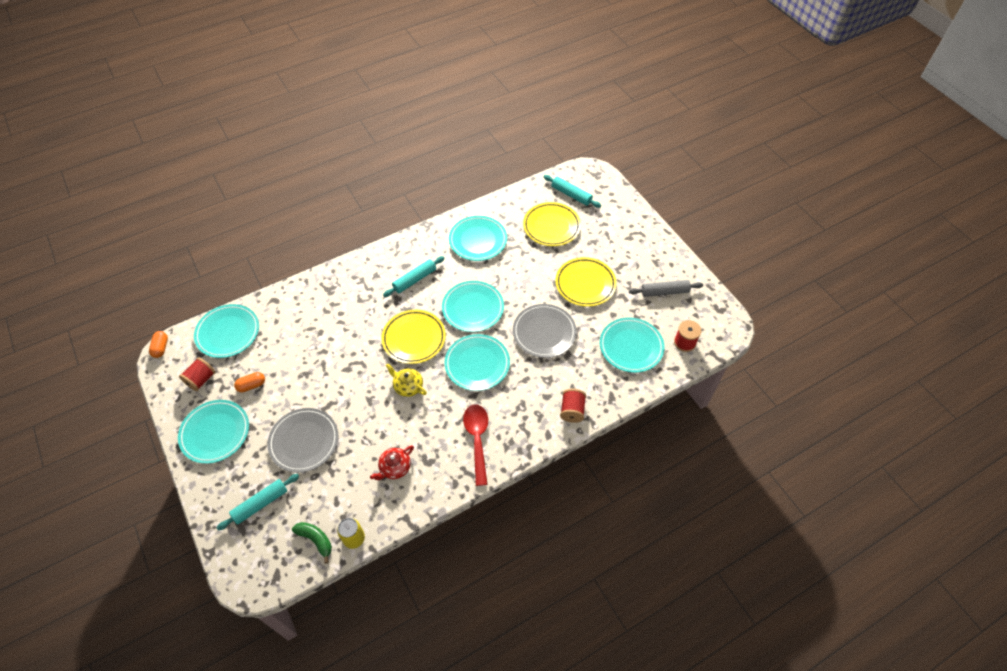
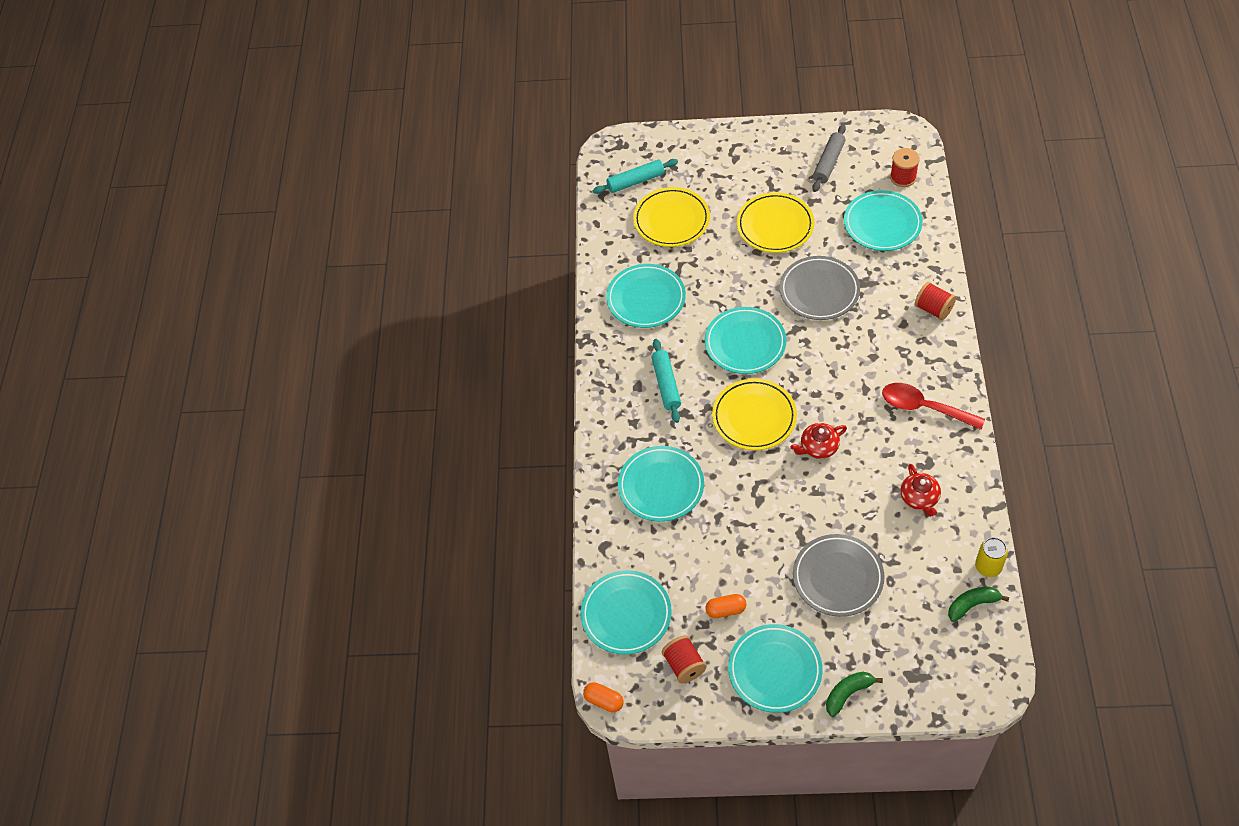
camera: 55 degrees left, 0 degrees up
(211, 485) = (848, 694): none -> green banana
(251, 385) = (726, 610): orange capsule -> orange capsule turned 75 degrees clockwise
(260, 504) = (899, 647): turquoise rolling pin -> none
(408, 386) = (818, 447): yellow teapot -> red teapot
(477, 364) = (826, 369): turquoise plate -> turquoise plate (661, 486)

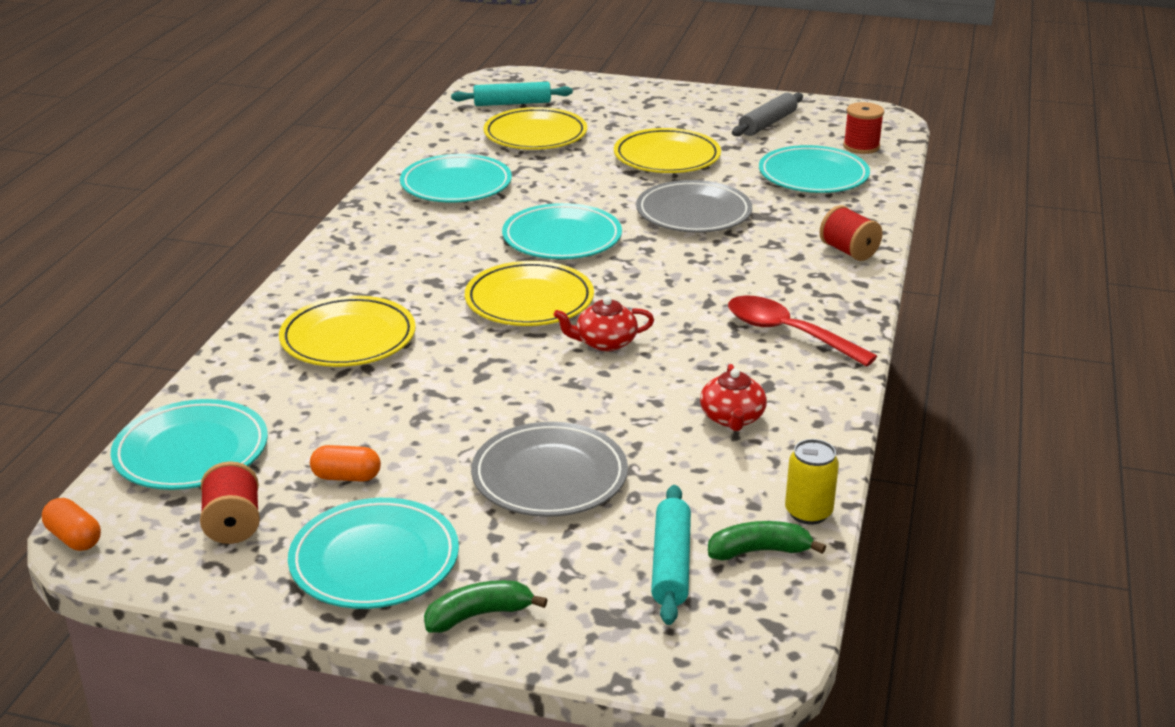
camera: 10 degrees right, 25 degrees down
(661, 486) = (348, 338): turquoise plate -> yellow plate
(666, 384) = (428, 254): turquoise rolling pin -> turquoise rolling pin (671, 564)

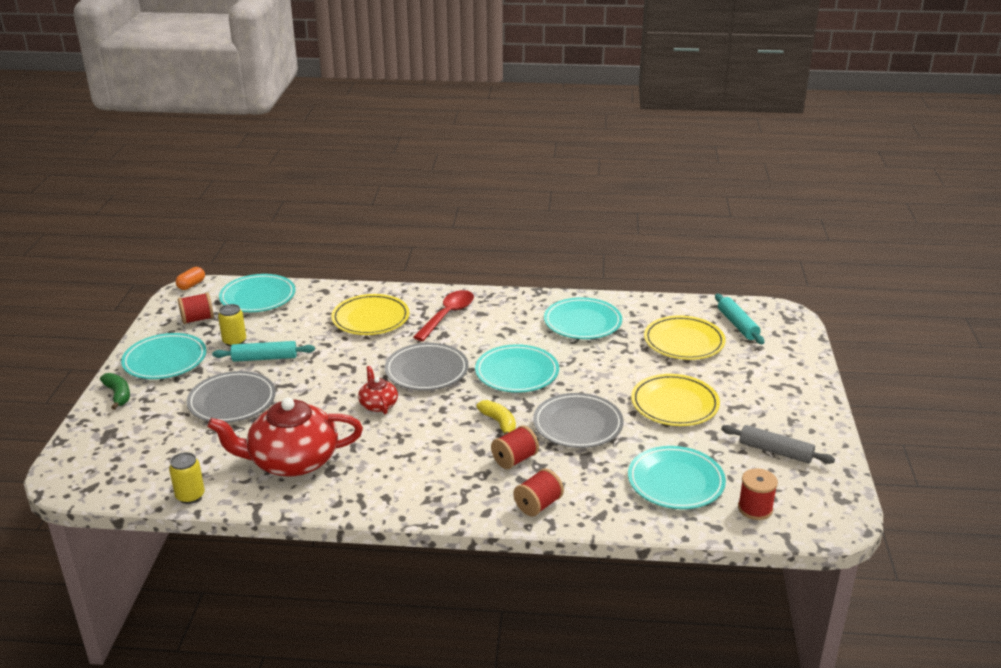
camera: 80 degrees right, 0 degrees up
(346, 477) = (234, 341): orange capsule -> yellow can
(529, 300) = (426, 371): yellow plate -> grey plate
(671, 564) = (148, 449): turquoise rolling pin -> turquoise rolling pin (264, 358)
(676, 259) = (499, 423): none -> yellow banana
(732, 418) = (292, 461): red teapot -> red teapot, size x2.10
(758, 257) = (514, 460): none -> red spool
(759, 551) = (156, 479): green banana -> none
(787, 333) = (402, 479): red spoon -> red spoon (447, 315)

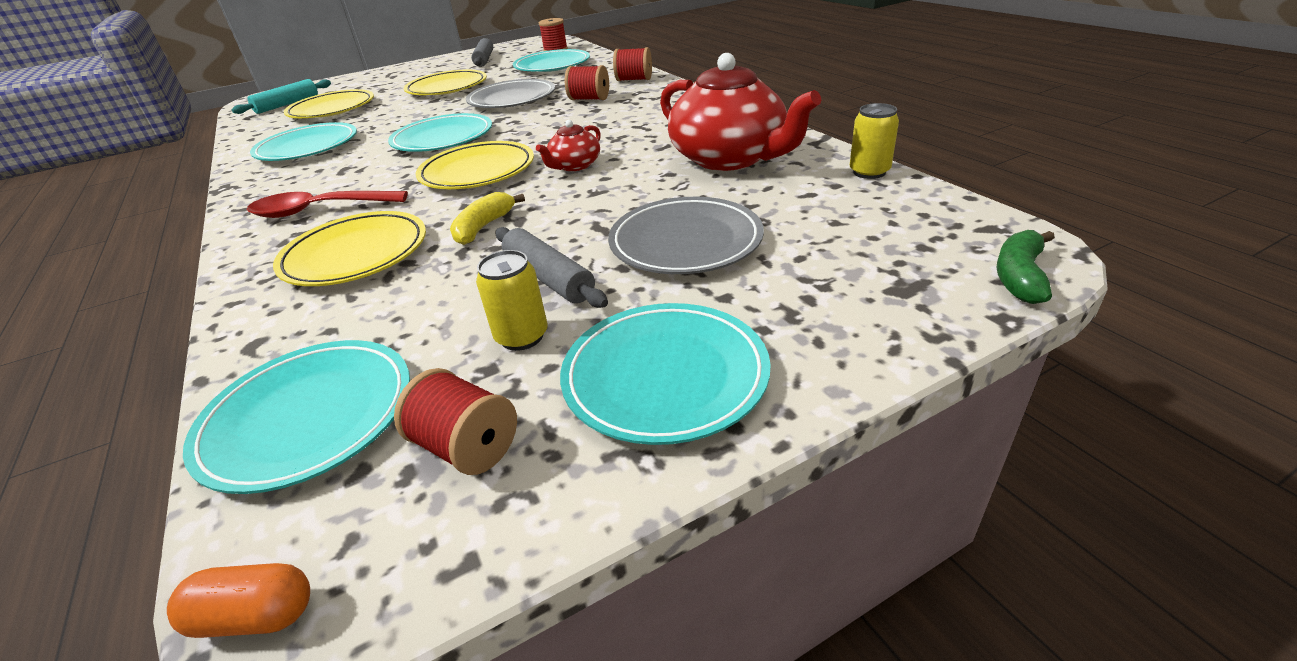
camera: 120 degrees left, 5 degrees up
(118, 395) = (826, 352): green banana -> green banana (1019, 276)
(264, 358) = (549, 278): turquoise rolling pin -> grey rolling pin
(426, 371) = (477, 171): grey plate -> yellow plate
(499, 423) = (542, 118): yellow banana -> yellow banana (483, 227)

